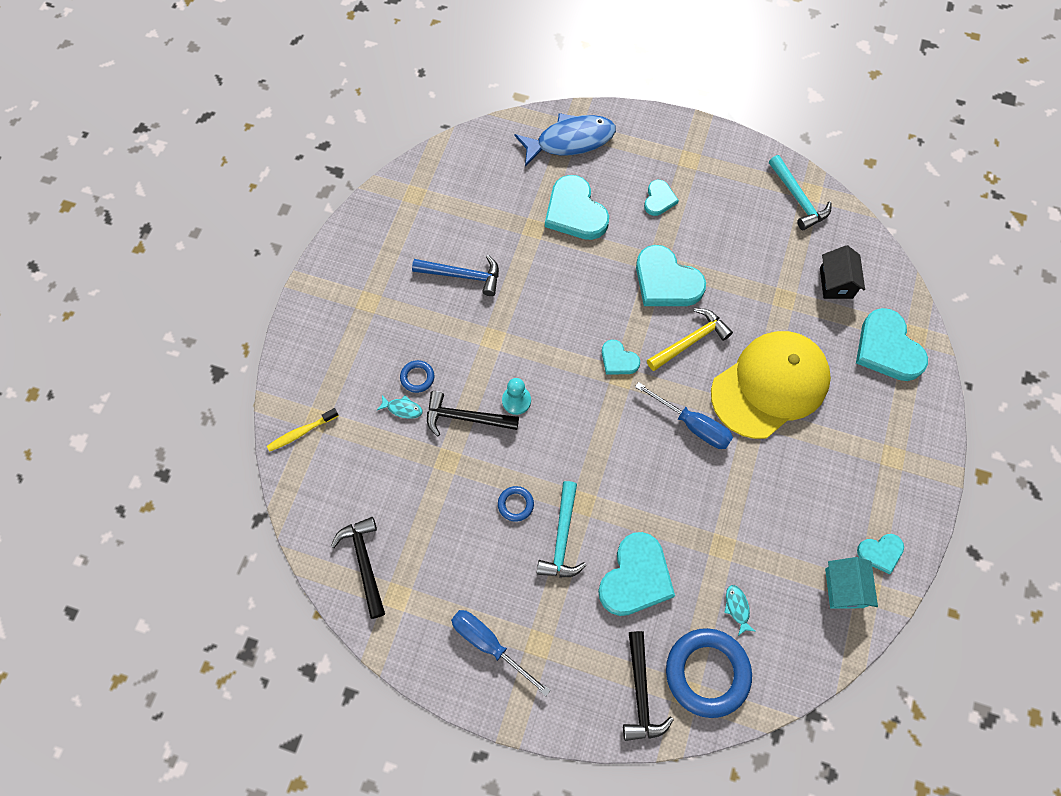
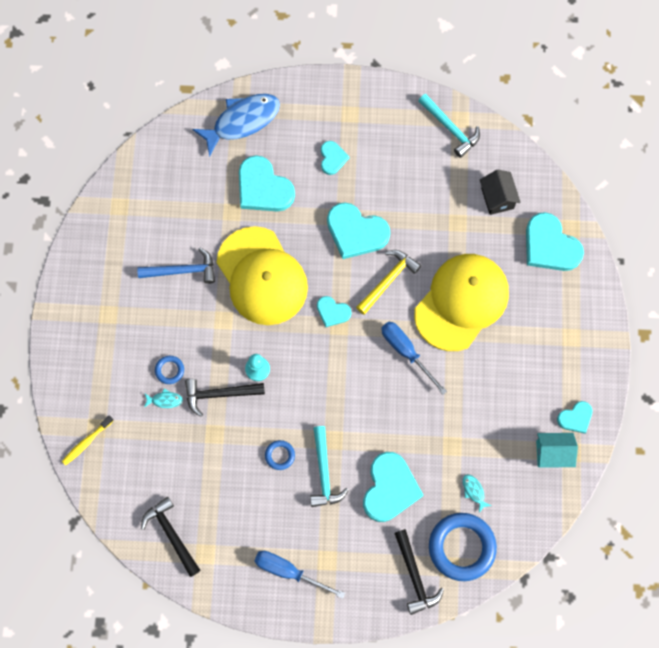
camera: 15 degrees left, 5 degrees up
(548, 302) = (262, 276): none -> yellow cap
(692, 425) = (406, 352): blue screwdriver -> blue screwdriver turned 150 degrees counterclockwise
(844, 588) = (552, 453): turquoise house -> turquoise house turned 75 degrees counterclockwise

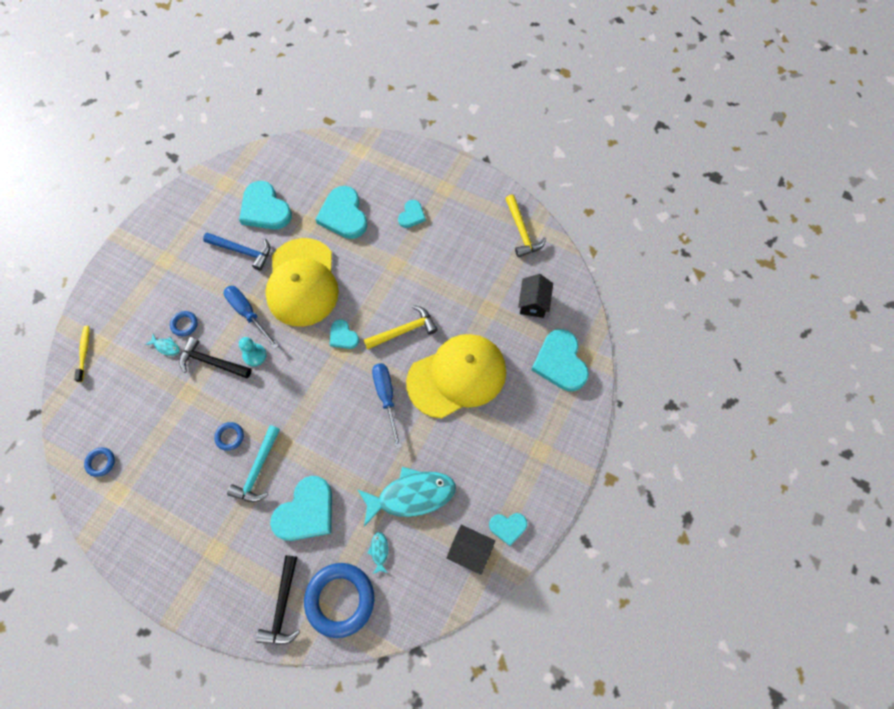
camera: 25 degrees right, 5 degrees down
(86, 442) = (84, 352): yellow toothbrush -> yellow toothbrush turned 105 degrees clockwise
(171, 535) = (101, 462): black hammer -> blue ring
(242, 121) = (356, 160): blue fish -> none
(289, 571) = (176, 544): blue screwdriver -> blue screwdriver (248, 313)
(356, 232) = (398, 280): turquoise heart -> turquoise heart (265, 209)
(450, 128) = (521, 231): turquoise hammer -> yellow hammer
(477, 430) = (411, 495): none -> turquoise fish
(552, 453) = (470, 551): turquoise house -> black house

